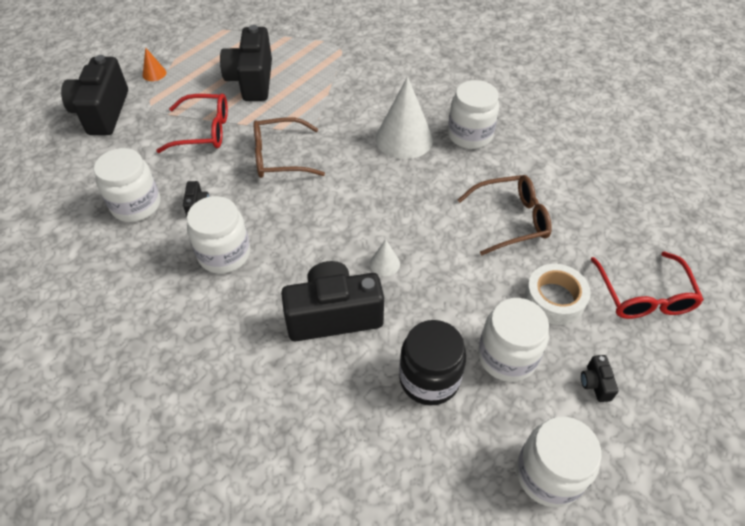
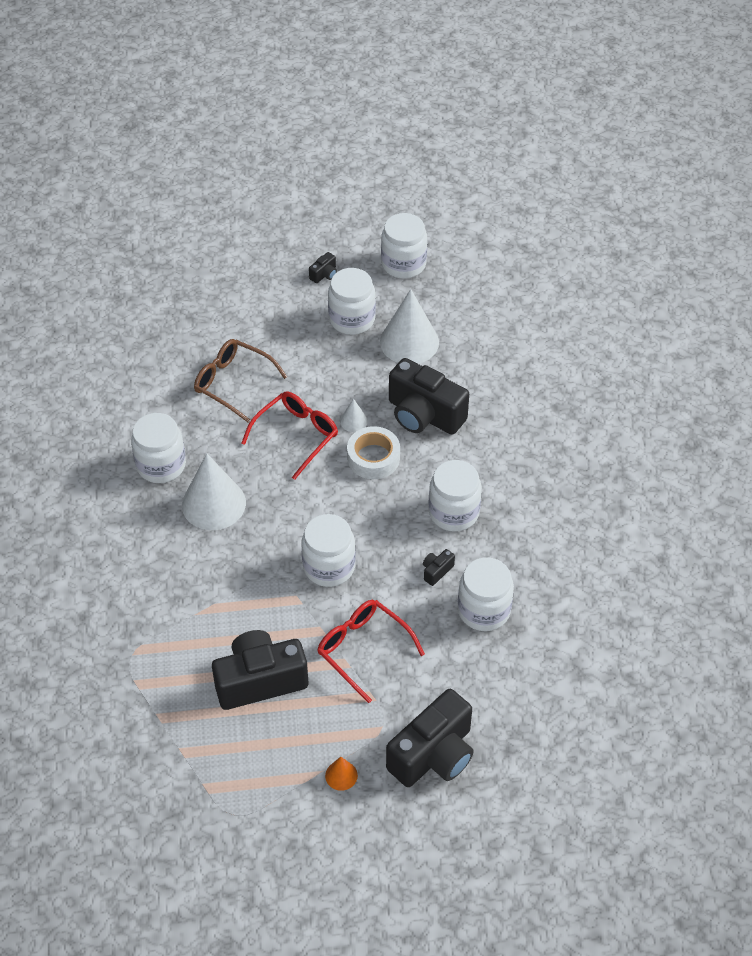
camera: 135 degrees left, 0 degrees up
(252, 80) = (260, 681): black camera -> black camera turned 150 degrees counterclockwise
(280, 157) = (329, 566): brown glasses -> white jar
(429, 378) = (409, 342): black jar -> white cone
(554, 299) = (281, 323): white tape -> white tape (373, 458)
(644, 296) = (228, 286): red glasses -> red glasses (296, 436)

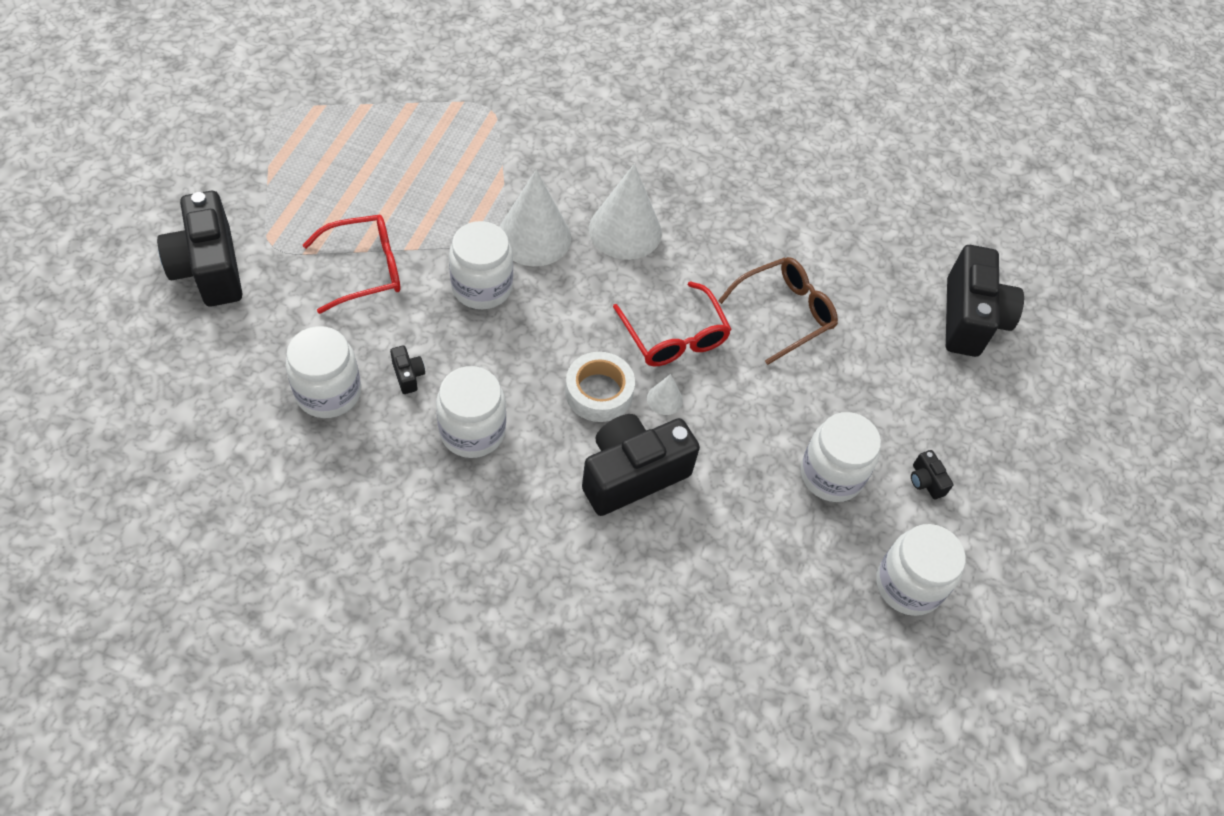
camera: 110 degrees right, 5 degrees up
(161, 465) = (701, 210): white jar -> none
(260, 681) = (394, 181): black camera -> black camera (970, 319)
(341, 775) = (251, 194): orange cone -> none
(409, 342) = (761, 519): white cone -> white cone (534, 237)

